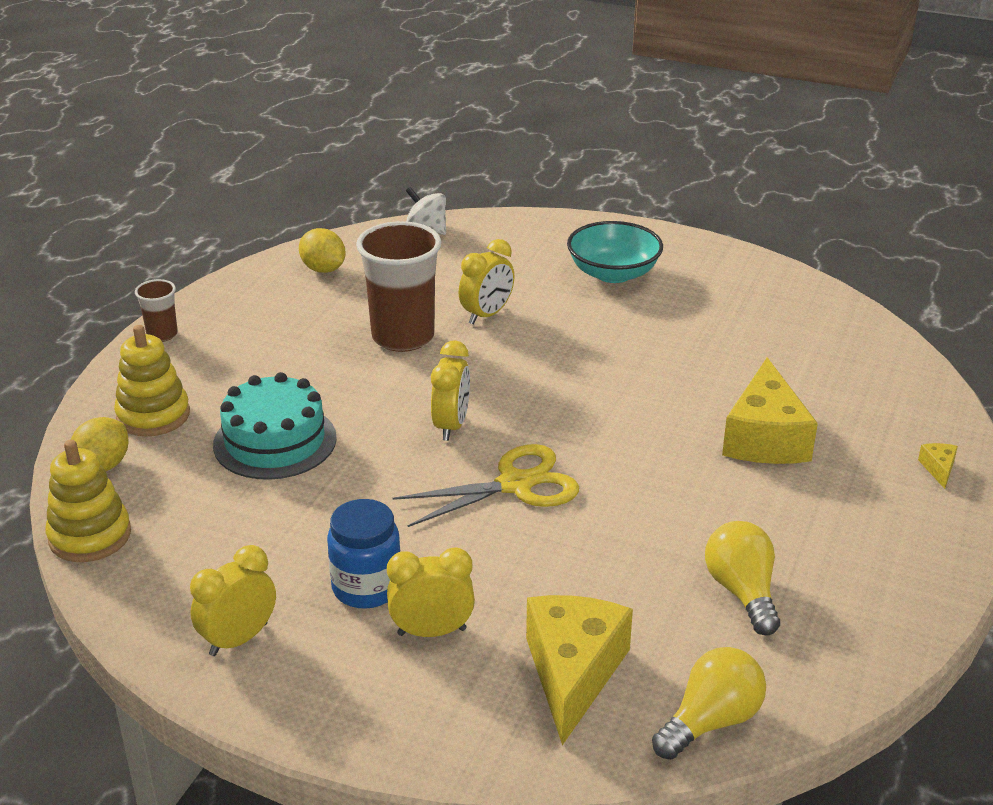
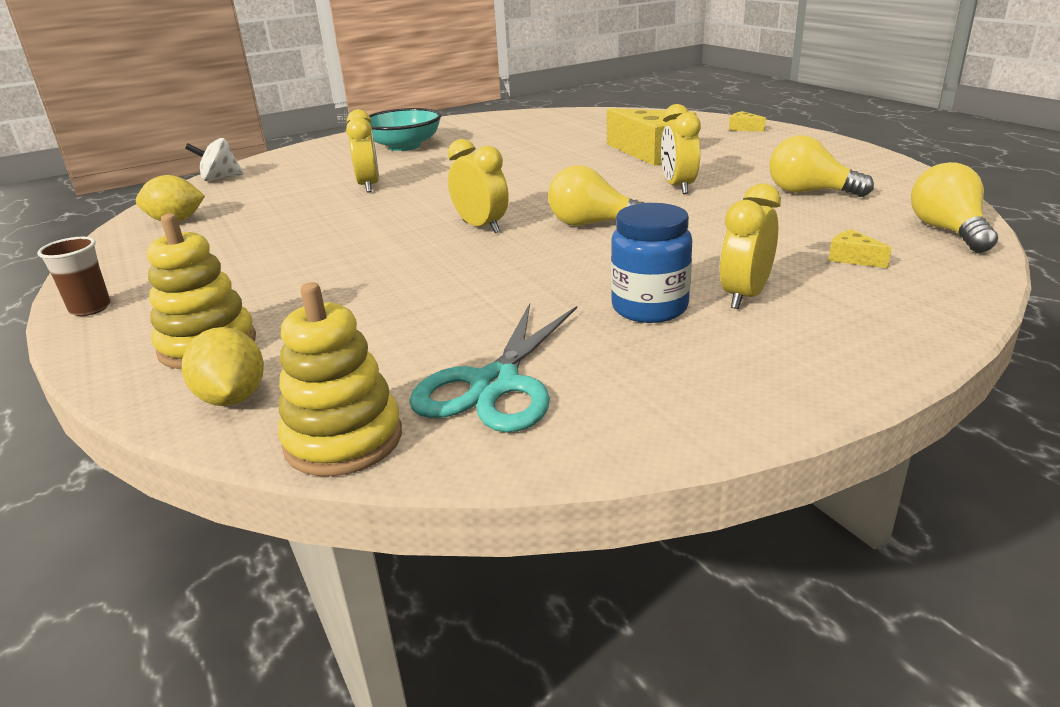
camera: 50 degrees left, 5 degrees down
(194, 564) = (495, 384): none -> turquoise scissors
(238, 639) = (653, 390): yellow clock -> yellow clock (678, 187)
(275, 441) = (370, 296): turquoise cake -> none
(403, 337) = (334, 216): brown cup -> none
(515, 485) = (592, 224): yellow scissors -> yellow light bulb
(573, 673) = (852, 258): yellow cheese -> yellow cheese, size x0.40

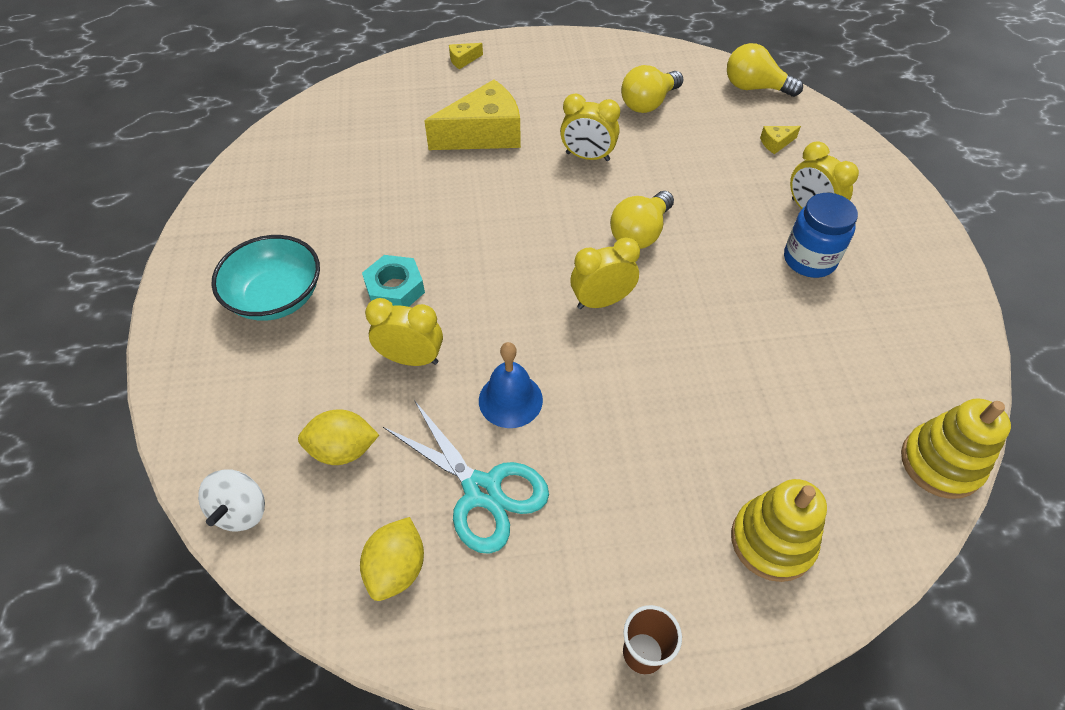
camera: 70 degrees left, 25 degrees up
(232, 398) = (869, 526): yellow lemon -> yellow lemon (343, 450)
(343, 220) = (510, 400): none -> blue bell
(437, 168) = (395, 289): none -> turquoise nut
(495, 384) = (890, 369): turquoise scissors -> turquoise scissors (482, 491)

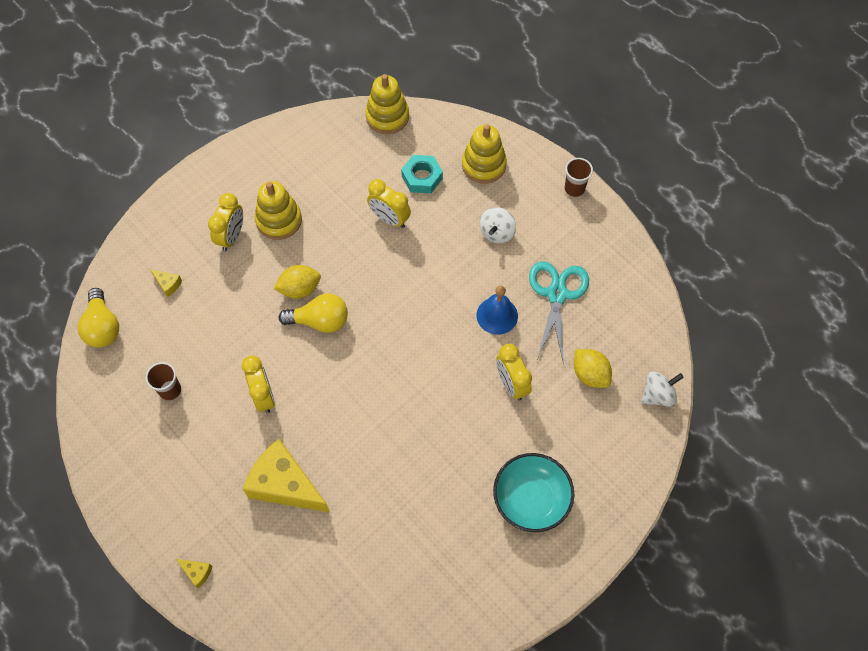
camera: 125 degrees left, 10 degrees up
(395, 289) = (471, 432): turquoise nut -> turquoise nut (422, 177)
(397, 568) = (622, 304): yellow lemon -> yellow lemon (299, 289)
(601, 301) = (394, 311): yellow clock -> yellow clock (389, 219)
(635, 480) = (497, 233): none -> white spinning top
(648, 103) = (170, 390): yellow light bulb -> brown cup
(809, 260) = (279, 220): blue jar -> yellow stacking toy

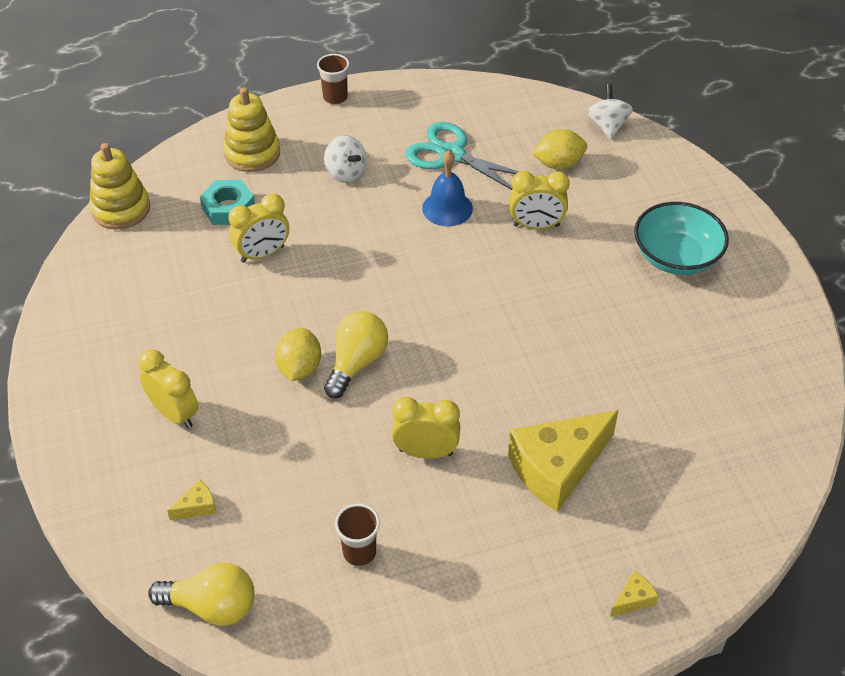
camera: 65 degrees left, 15 degrees down
(279, 220) = (187, 357): yellow stacking toy -> none

